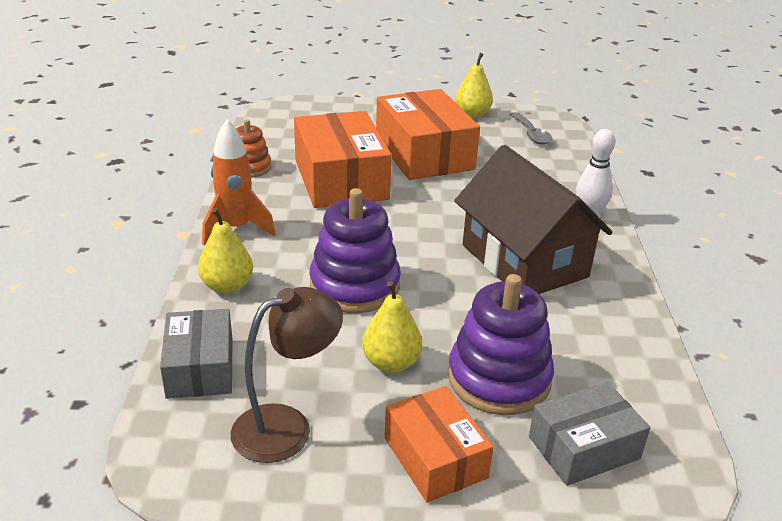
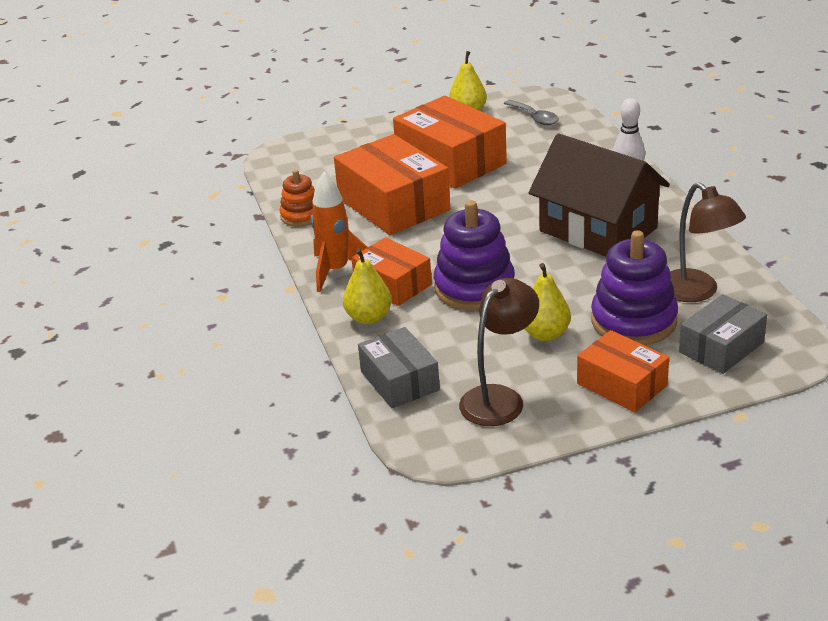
camera: 15 degrees left, 0 degrees up
(278, 258) = (392, 284): none -> orange box
(592, 366) = (697, 292): none -> brown lamp

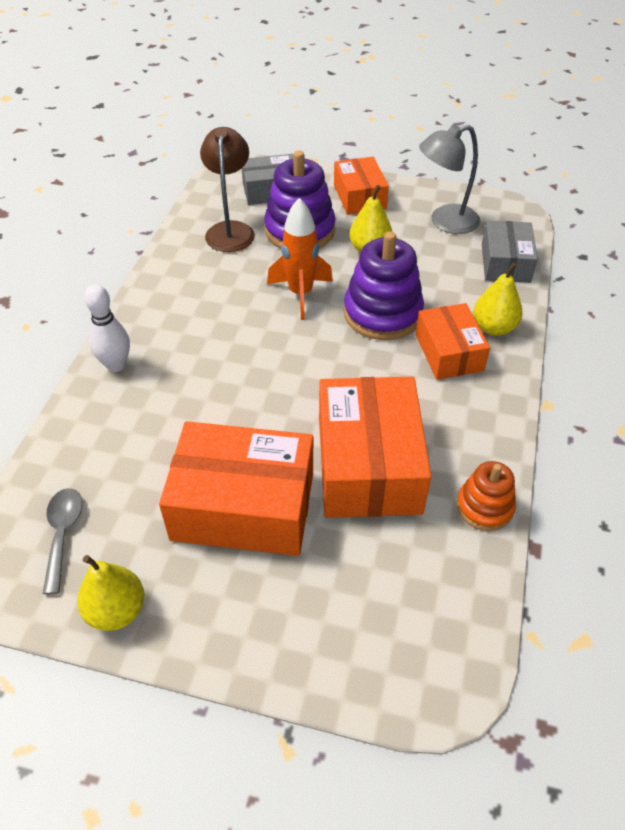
camera: 150 degrees left, 15 degrees up
(336, 271) = (492, 396): orange rocket -> orange rocket (300, 294)
(450, 161) = (243, 506): orange box -> orange box turned 75 degrees counterclockwise
(499, 398) = (445, 222): brown lamp -> grey lamp
(598, 230) = (221, 319): brown house -> none

